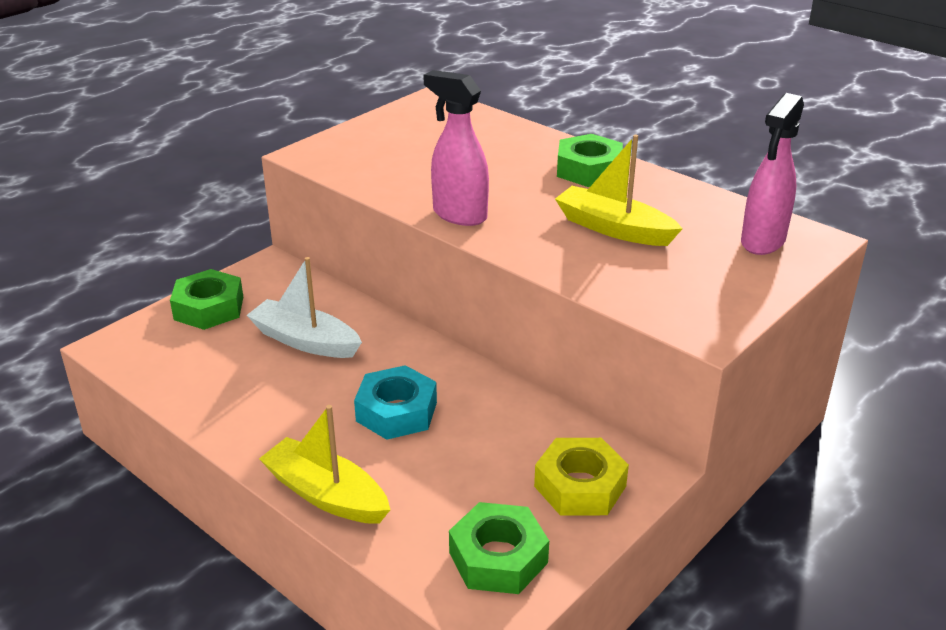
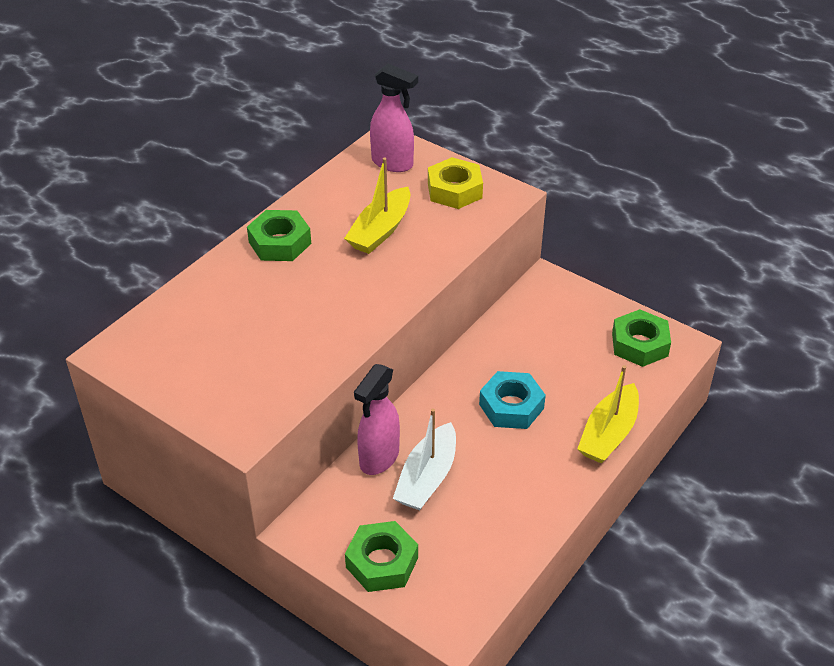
camera: 95 degrees left, 10 degrees up
(459, 215) = (365, 315): pink spray bottle -> pink spray bottle (379, 458)
(580, 486) = (567, 310): yellow nut -> yellow nut (454, 190)

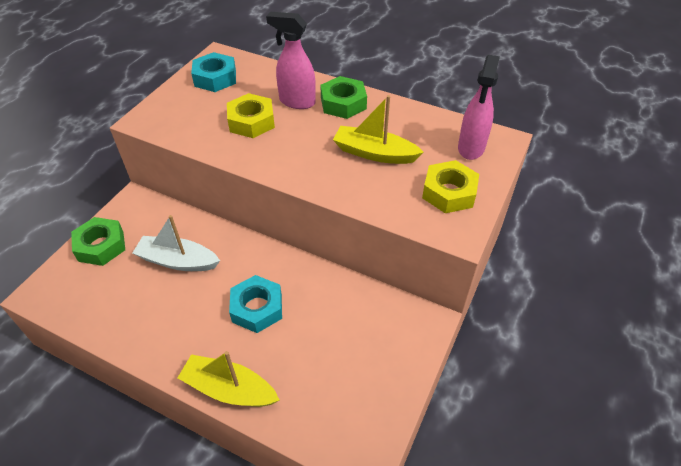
camera: 80 degrees right, 5 degrees up
(171, 357) = (215, 78): none -> turquoise nut
(287, 325) = (251, 121): none -> yellow nut
(379, 458) = (197, 230): pink spray bottle -> pink spray bottle (296, 102)
(639, 344) = (355, 413): green nut -> none

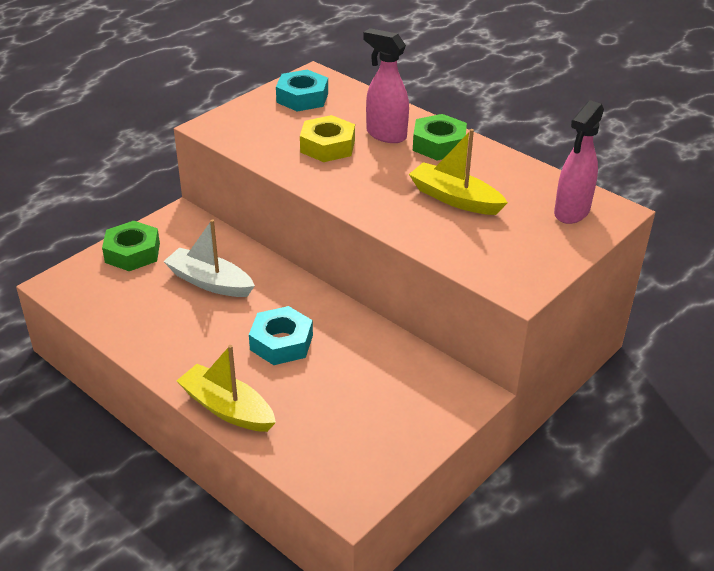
camera: 15 degrees right, 10 degrees down
(449, 192) = (525, 250): yellow nut -> none

